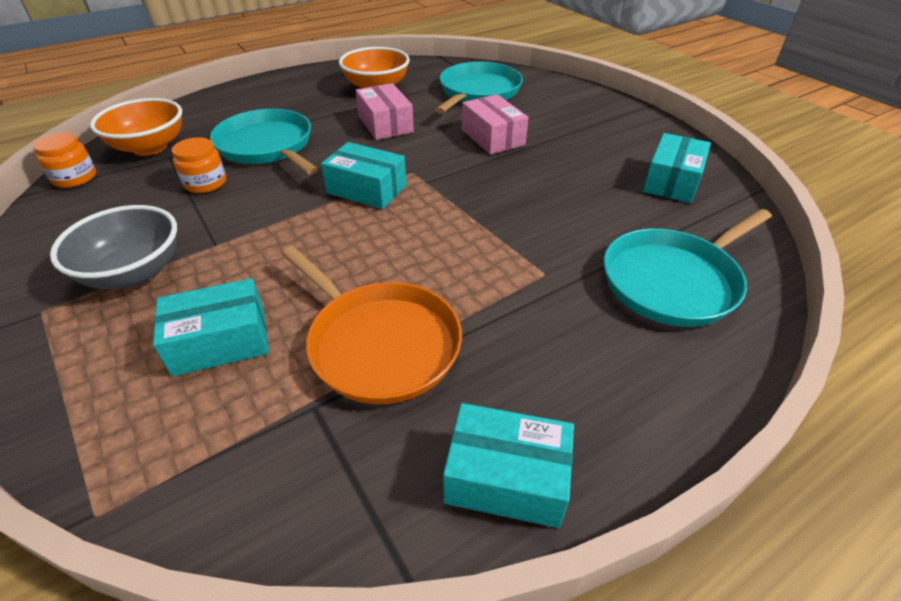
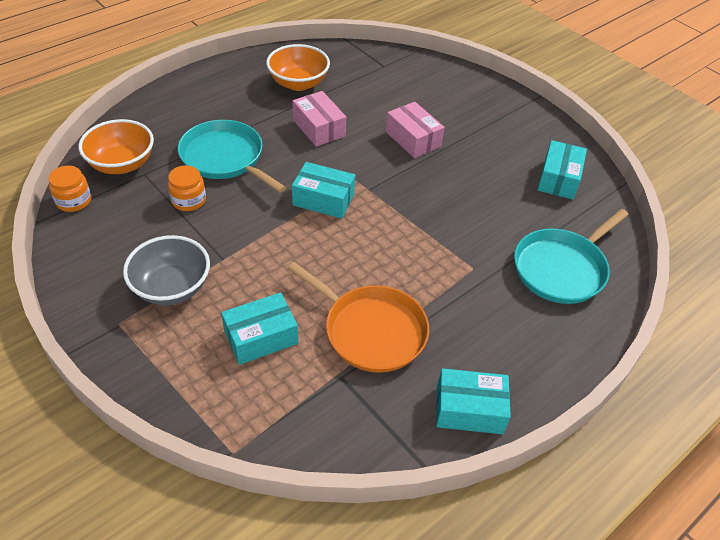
camera: 10 degrees left, 5 degrees up
(478, 92) = (390, 85): turquoise pan -> none

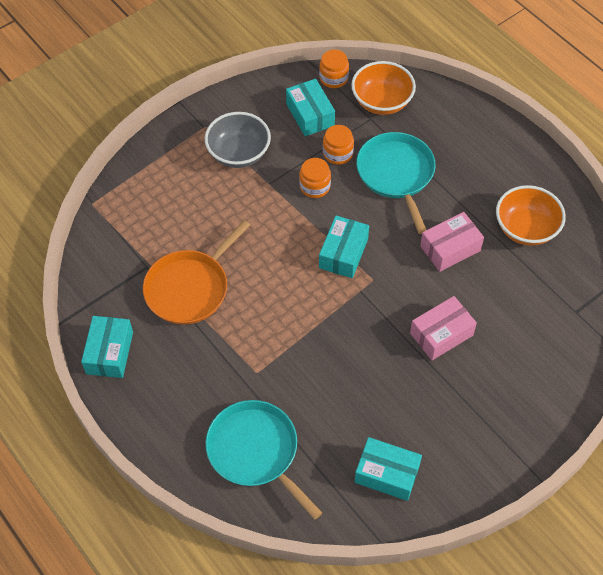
camera: 95 degrees right, 10 degrees up
(225, 158) = (396, 174): turquoise pan -> turquoise pan turned 60 degrees counterclockwise
(232, 220) = (315, 186): none -> orange jar
(261, 337) = (187, 214): turquoise box -> turquoise box (310, 115)

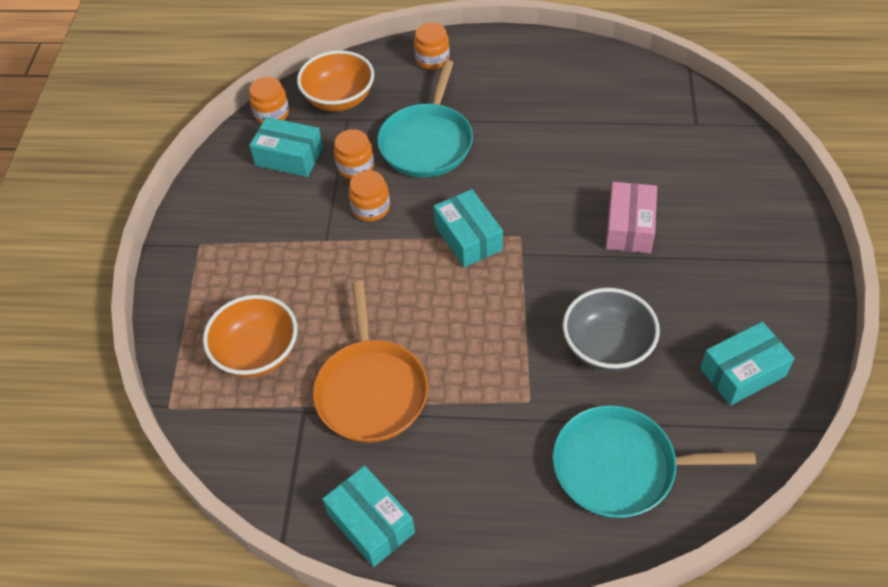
camera: 45 degrees left, 5 degrees down
(239, 153) = (264, 239): grey bowl -> grey bowl (607, 347)
(396, 174) = (427, 142): turquoise pan -> turquoise pan turned 105 degrees counterclockwise
(450, 248) = (546, 160): pink box -> none
(470, 122) = (432, 59): none -> orange jar
(526, 228) = (580, 98): orange bowl -> orange bowl (257, 353)

